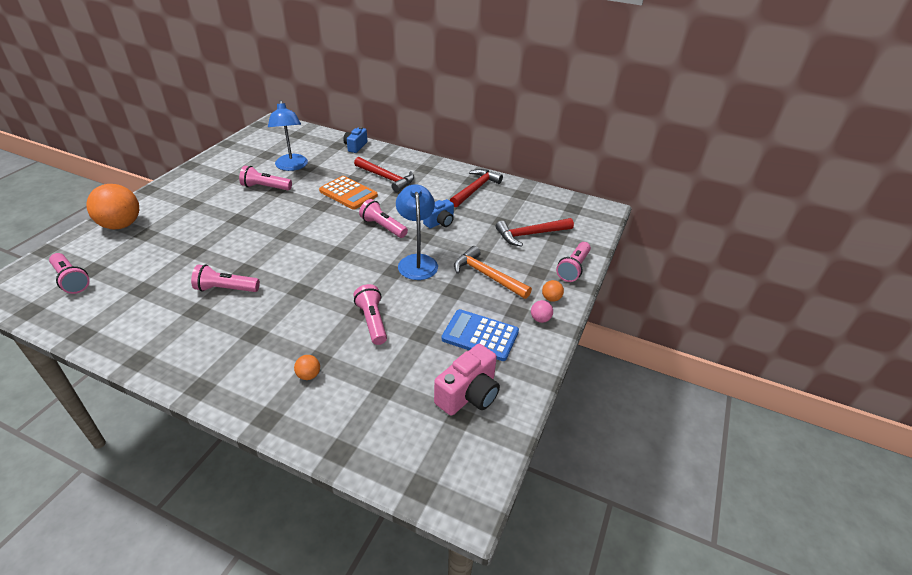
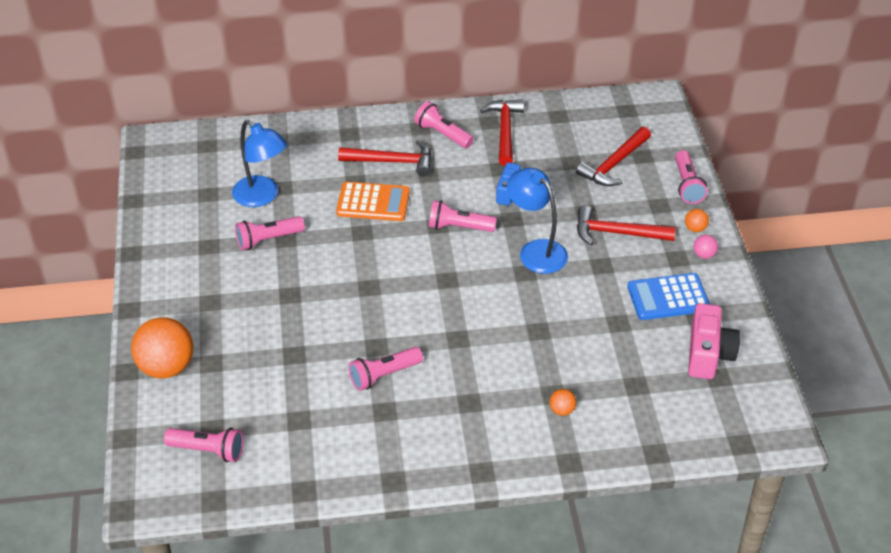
camera: 30 degrees left, 5 degrees up
(355, 146) = (303, 131): blue camera -> none
(372, 321) = (561, 333): pink flashlight -> pink flashlight (443, 134)
(487, 276) = (617, 233): orange hammer -> red hammer

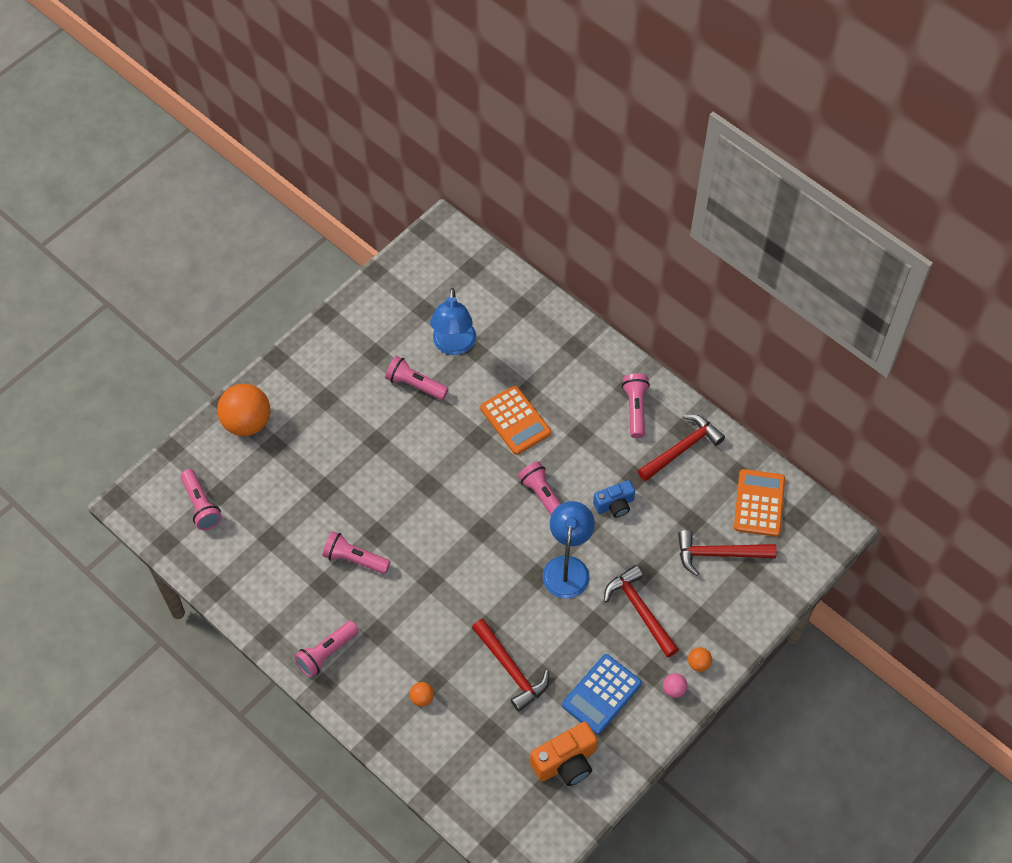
camera: 50 degrees right, 15 degrees up
(392, 161) = (571, 398): red hammer -> red hammer (511, 669)
(594, 120) = (759, 503): none -> orange calculator
(668, 297) = (601, 694): blue calculator -> blue calculator turned 90 degrees counterclockwise
(687, 185) = (745, 624): pink flashlight -> pink flashlight (326, 653)
(708, 354) = (566, 762): pink camera -> orange camera

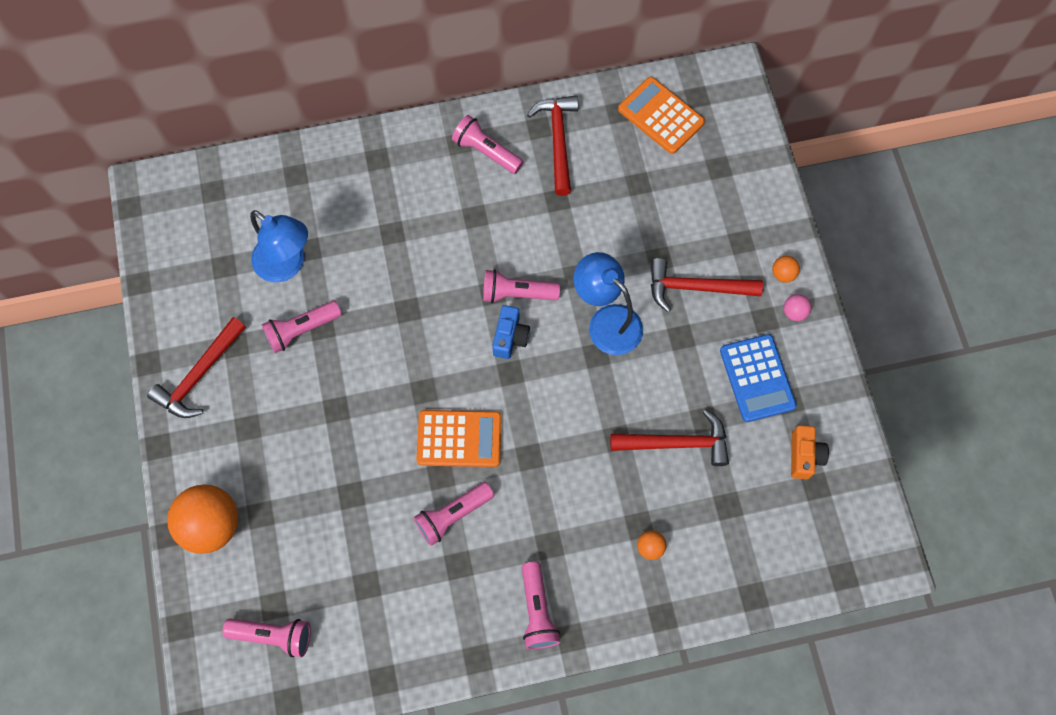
camera: 55 degrees left, 10 degrees up
(515, 420) = (416, 264): orange calculator -> orange calculator (459, 438)
(566, 762) = (804, 456): orange camera -> orange camera, size x0.65
(614, 505) = (572, 236): blue camera -> blue camera (510, 337)
(719, 554) = (687, 183): red hammer -> red hammer (200, 375)

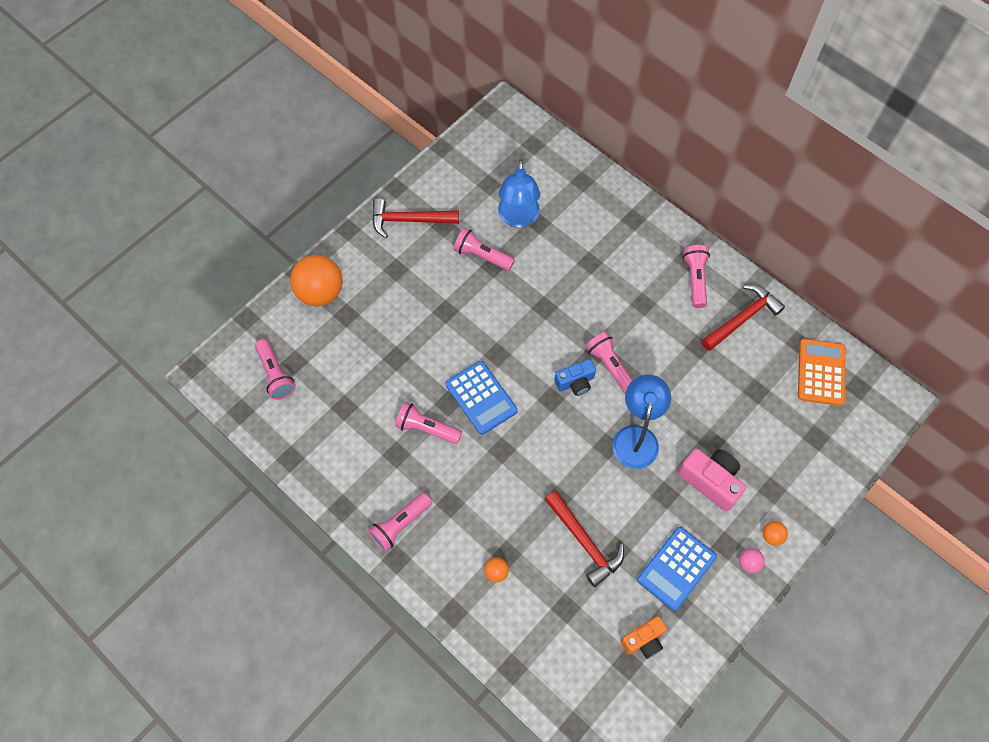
camera: 55 degrees right, 5 degrees down
(459, 438) = (481, 398): orange calculator -> blue calculator
(696, 288) = (710, 481): red hammer -> pink camera

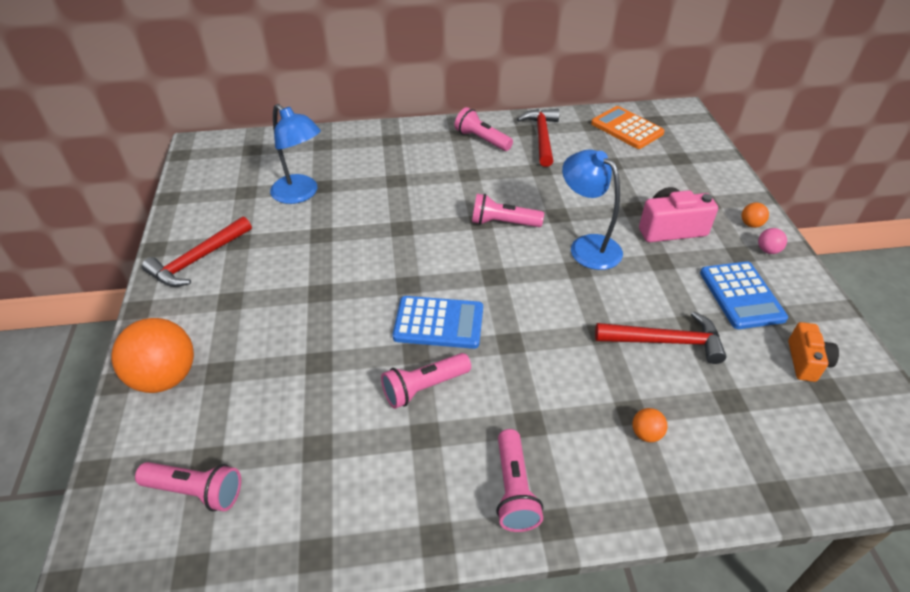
camera: 50 degrees left, 20 degrees down
(482, 256) = (302, 235): pink flashlight -> none
(575, 382) = (495, 251): blue camera -> none

